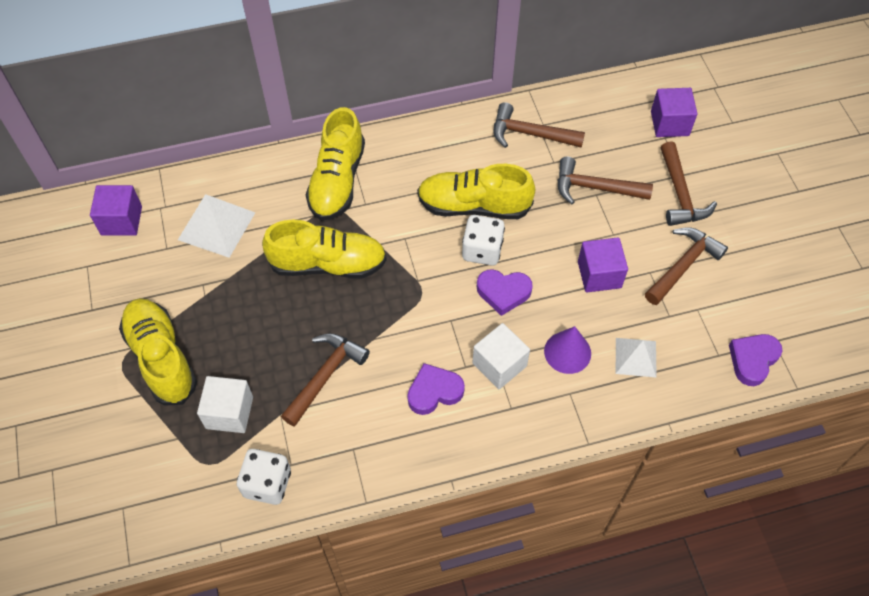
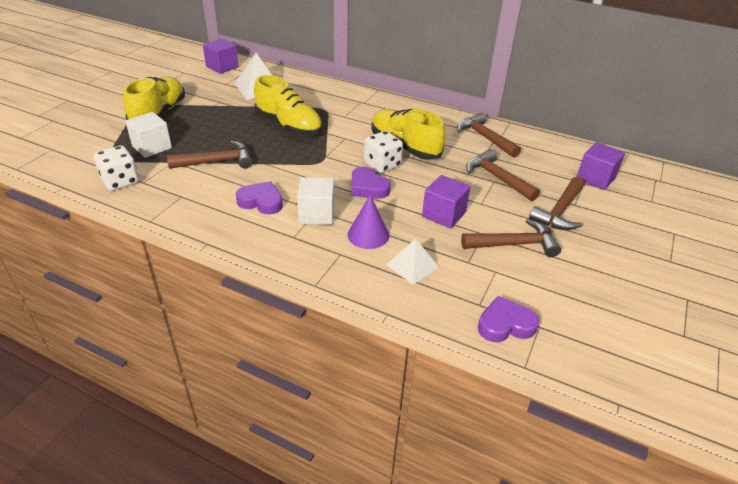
camera: 40 degrees right, 20 degrees down
(337, 181) = (343, 102): yellow shoe -> none

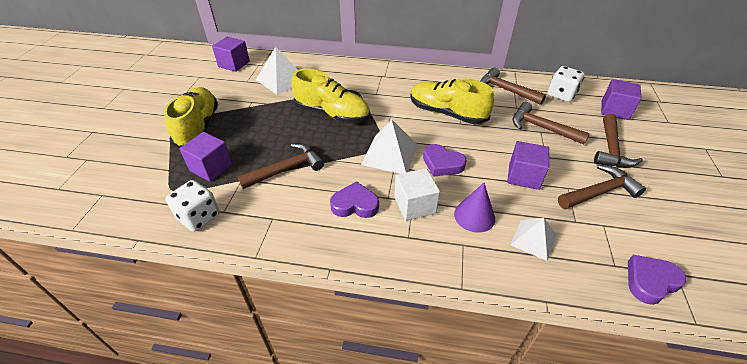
camera: 15 degrees left, 5 degrees up
(152, 147) = (211, 167): white cube -> purple cube
(322, 169) = (390, 154): none -> white pyramid
(382, 165) = (439, 137): white dice -> white dice (561, 95)

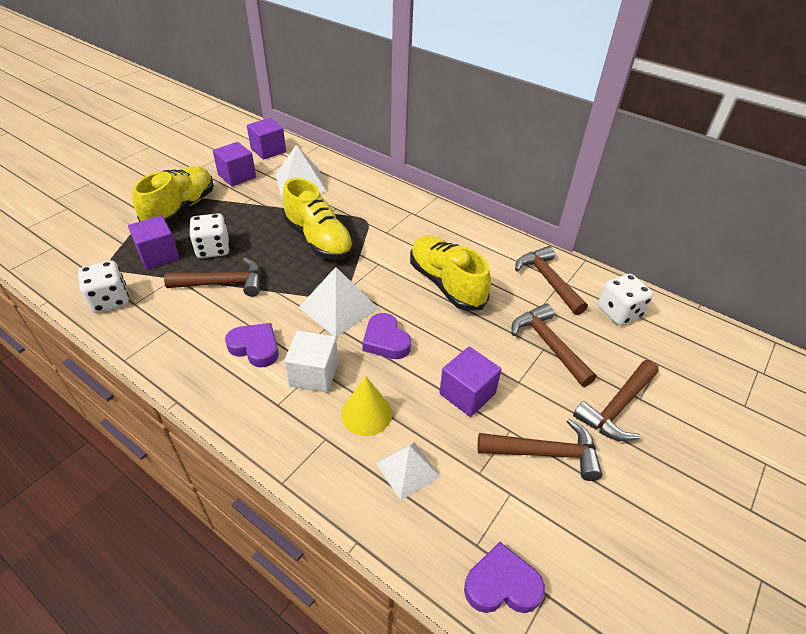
camera: 25 degrees right, 0 degrees up
(254, 147) = (213, 249): none -> white dice
(474, 216) = (366, 414): purple cone -> yellow cone
(614, 110) = (677, 359): purple cube -> purple cube (237, 176)

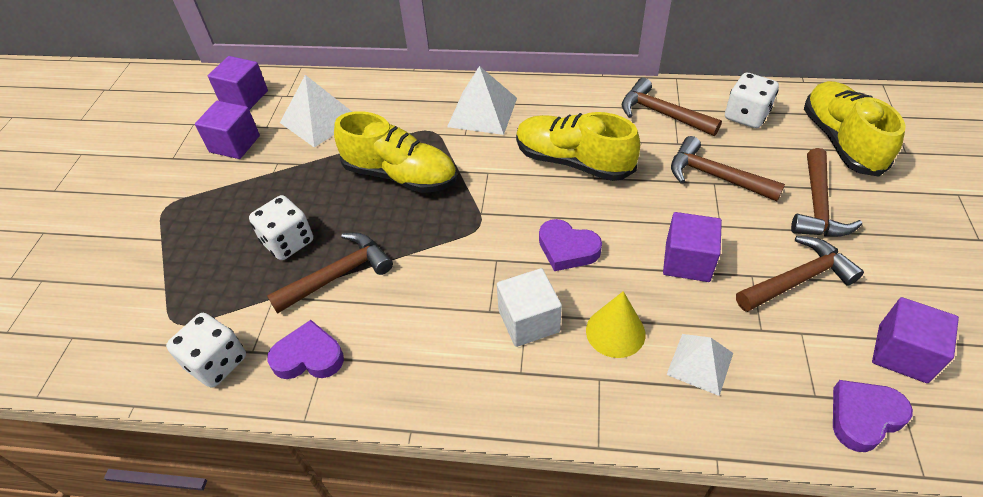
camera: 25 degrees left, 5 degrees up
(158, 255) = (227, 280): purple cube -> purple cube (902, 353)
(180, 209) = (200, 213): yellow shoe -> yellow shoe (840, 141)
(255, 347) = (442, 326): purple heart -> purple heart (309, 356)
(338, 307) = (489, 239): white pyramid -> white pyramid (482, 112)

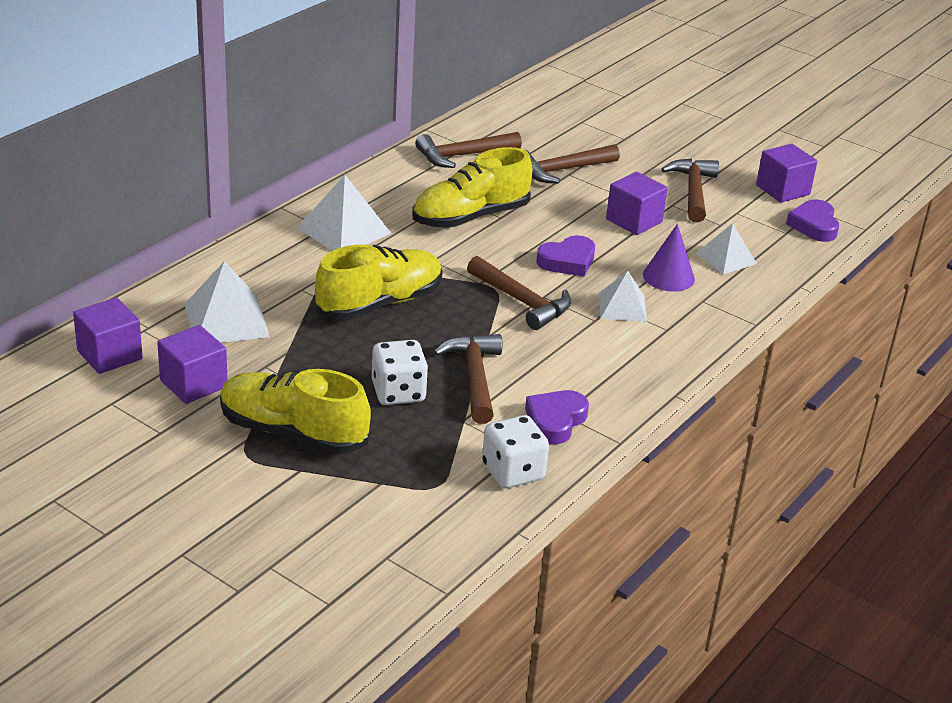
camera: 65 degrees left, 15 degrees down
(528, 321) = (622, 307): white cube -> white pyramid
(615, 332) = (668, 277): yellow cone -> purple cone
(746, 116) = (512, 126): white dice -> none
(817, 206) = (637, 151): brown hammer -> brown hammer (522, 302)
(840, 141) = (585, 109): yellow shoe -> yellow shoe (293, 433)

